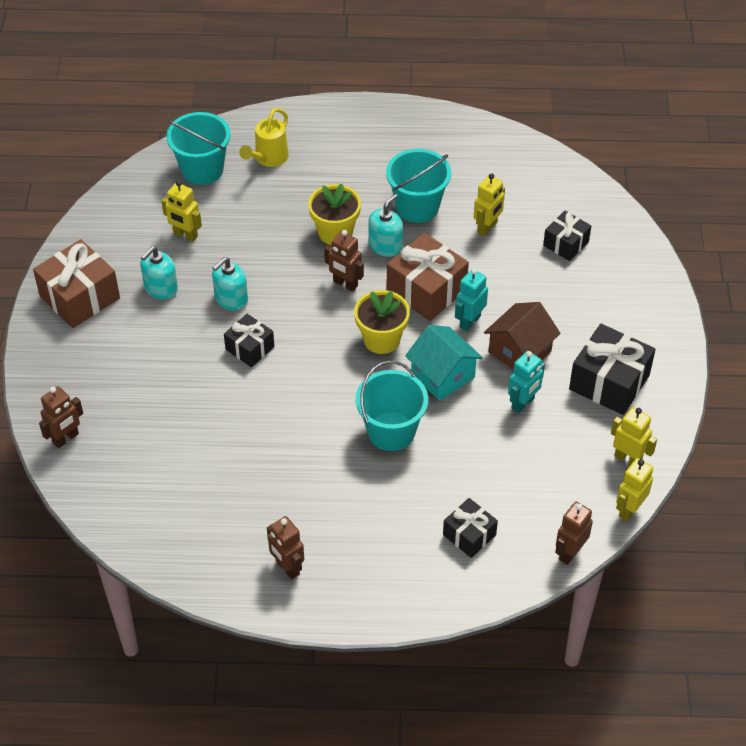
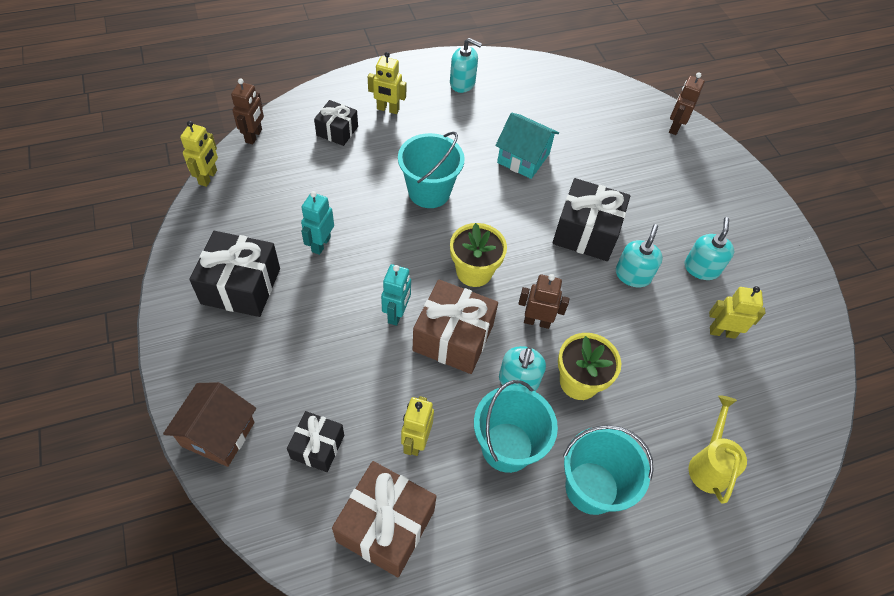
camera: 155 degrees right, 5 degrees up
(79, 297) = (761, 240): brown gift -> brown gift (385, 526)
(202, 169) = (767, 423): turquoise bucket -> turquoise bucket (591, 487)
(250, 348) = (586, 232): black gift -> black gift, size x1.69
(287, 567) = (462, 83): brown robot -> turquoise soap dispenser
(442, 375) = (403, 252): turquoise house -> turquoise house (523, 158)
(520, 351) = (337, 295): brown house -> brown house (218, 434)
(628, 458) = (214, 218): yellow robot -> yellow robot (387, 109)

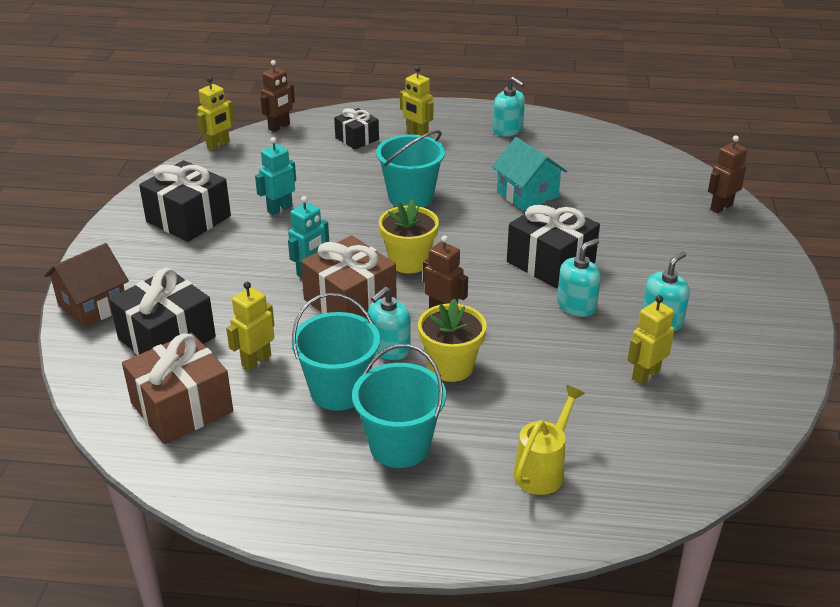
camera: 30 degrees right, 20 degrees down
(317, 447) = (167, 338): black gift -> black gift, size x1.69
(722, 332) = (645, 375): yellow robot -> yellow robot turned 75 degrees counterclockwise

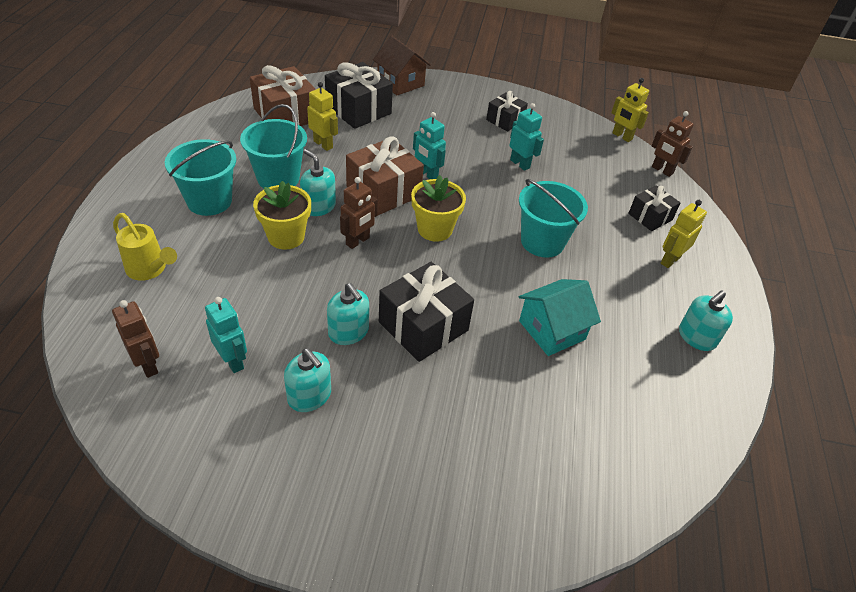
camera: 90 degrees right, 10 degrees up
(188, 219) = (505, 120): black gift -> black gift, size x0.59
(645, 375) = (233, 361): yellow robot -> turquoise robot
(721, 207) = (531, 528): brown robot -> brown robot (148, 365)

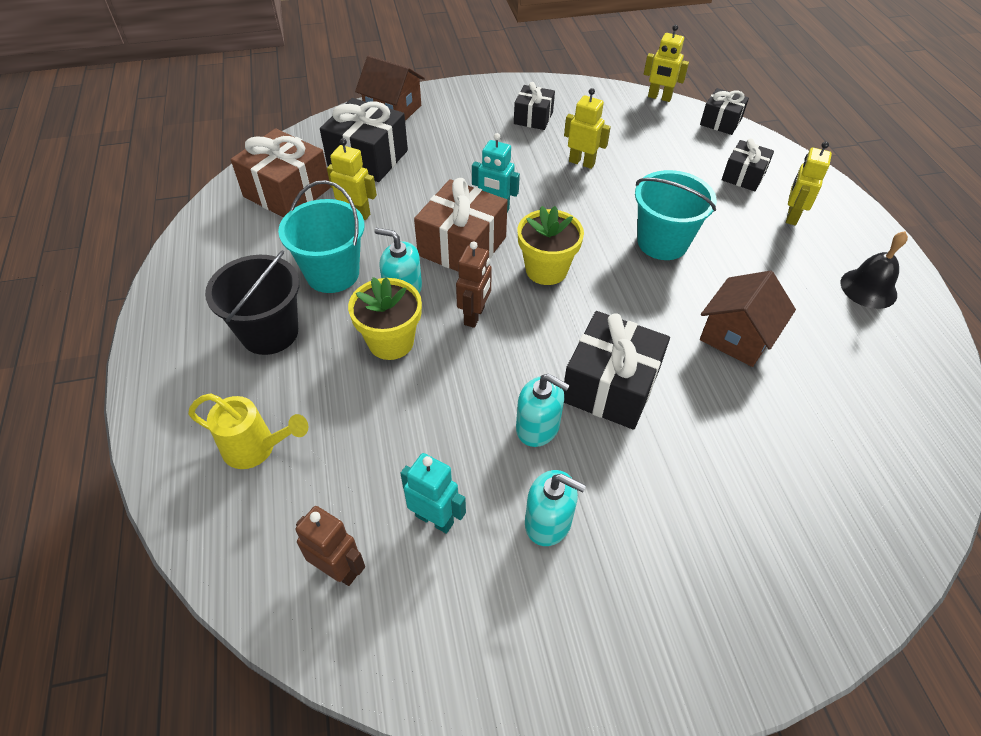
camera: 20 degrees left, 5 degrees up
(209, 201) = (269, 332): turquoise bucket -> black bucket
(520, 164) = (582, 162): turquoise robot -> yellow robot
(552, 330) = (737, 336): turquoise house -> brown house
(662, 170) = (720, 122): brown robot -> black gift
(696, 337) = (868, 288): turquoise soap dispenser -> black bell

